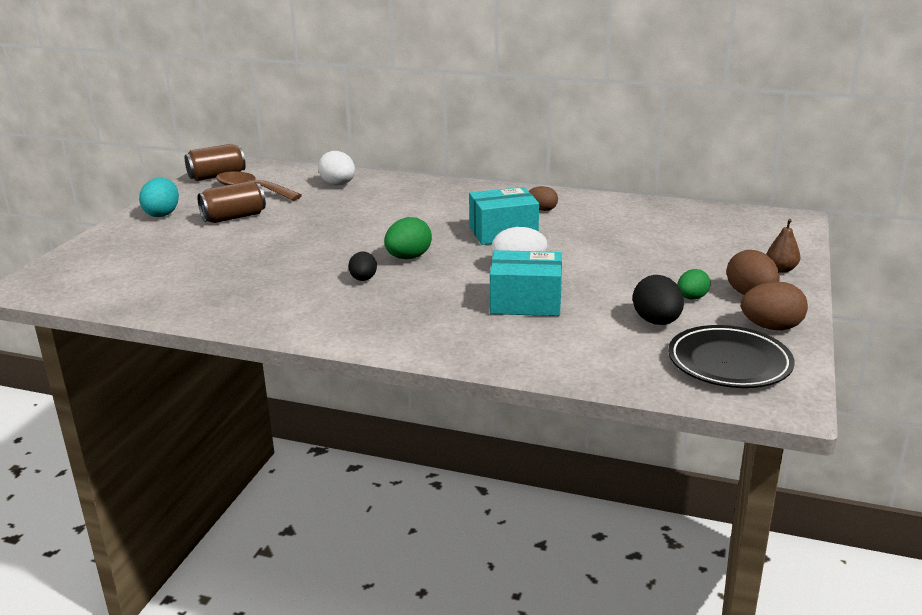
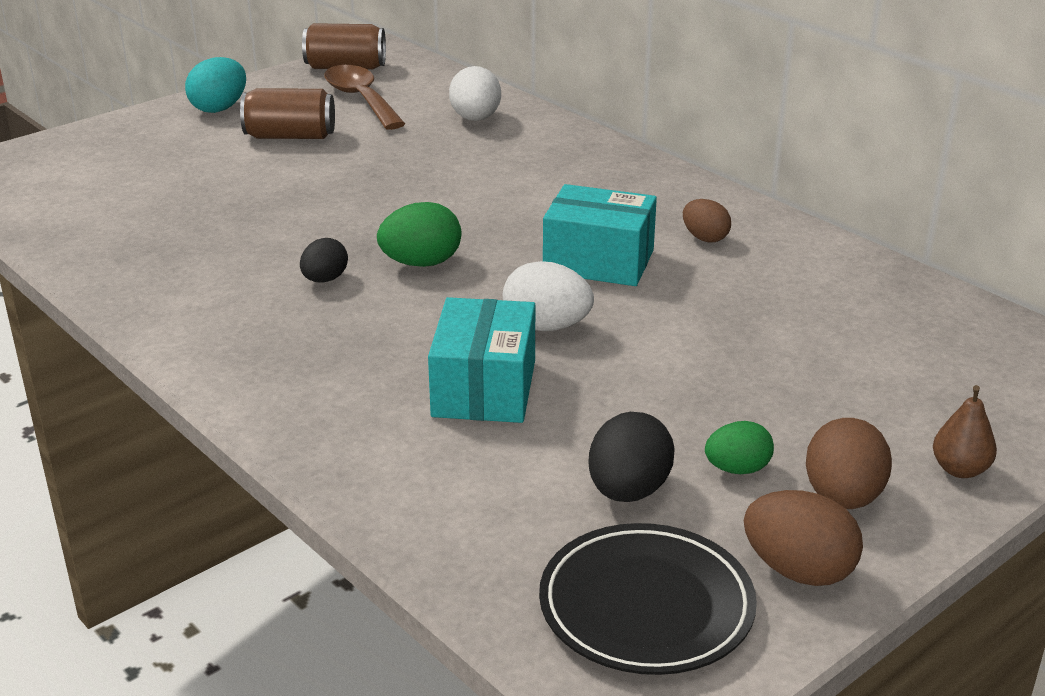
camera: 30 degrees right, 5 degrees up
(525, 302) = (484, 388): turquoise box -> turquoise box turned 60 degrees clockwise

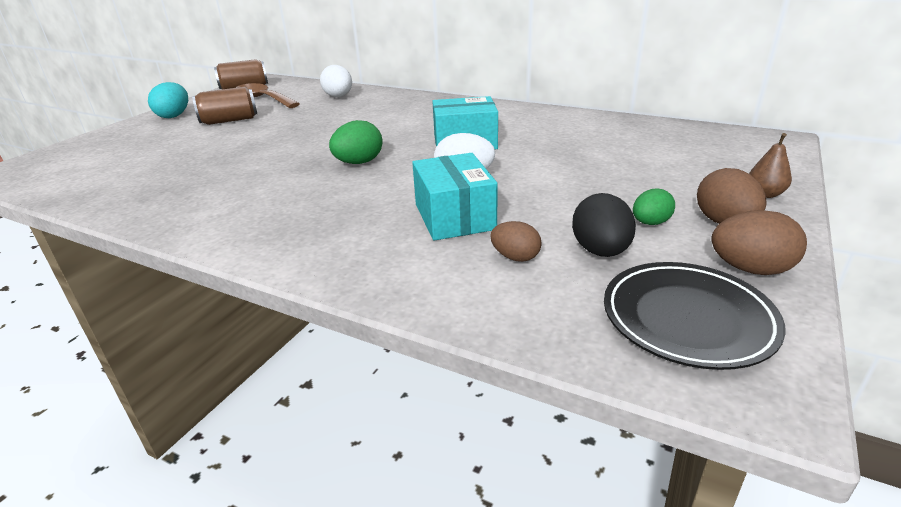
camera: 20 degrees left, 0 degrees up
(325, 279) = (301, 182): black egg -> none
(705, 238) = (512, 122): brown egg -> brown egg (515, 257)

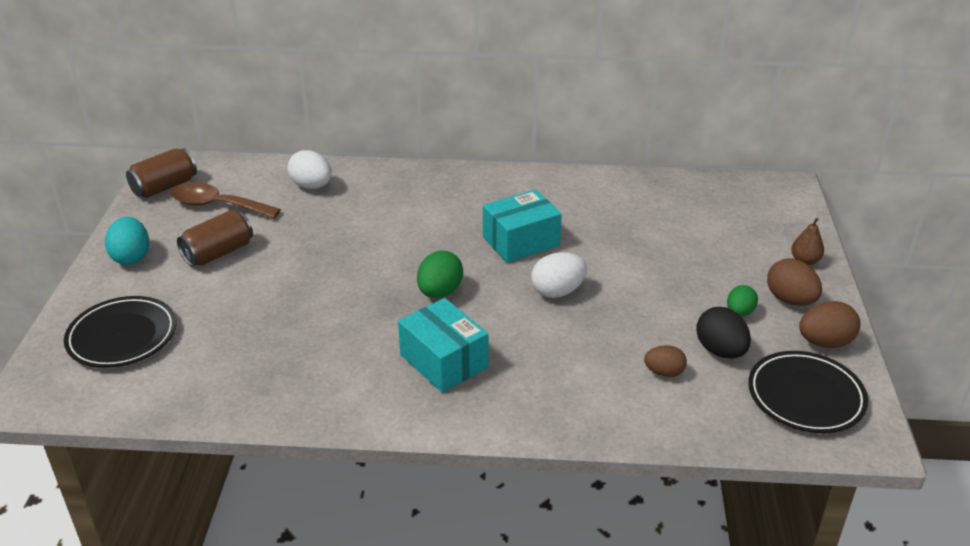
camera: 25 degrees left, 5 degrees up
(104, 152) = (122, 336): none -> black plate
(454, 217) = (586, 342): turquoise box -> turquoise box (444, 361)

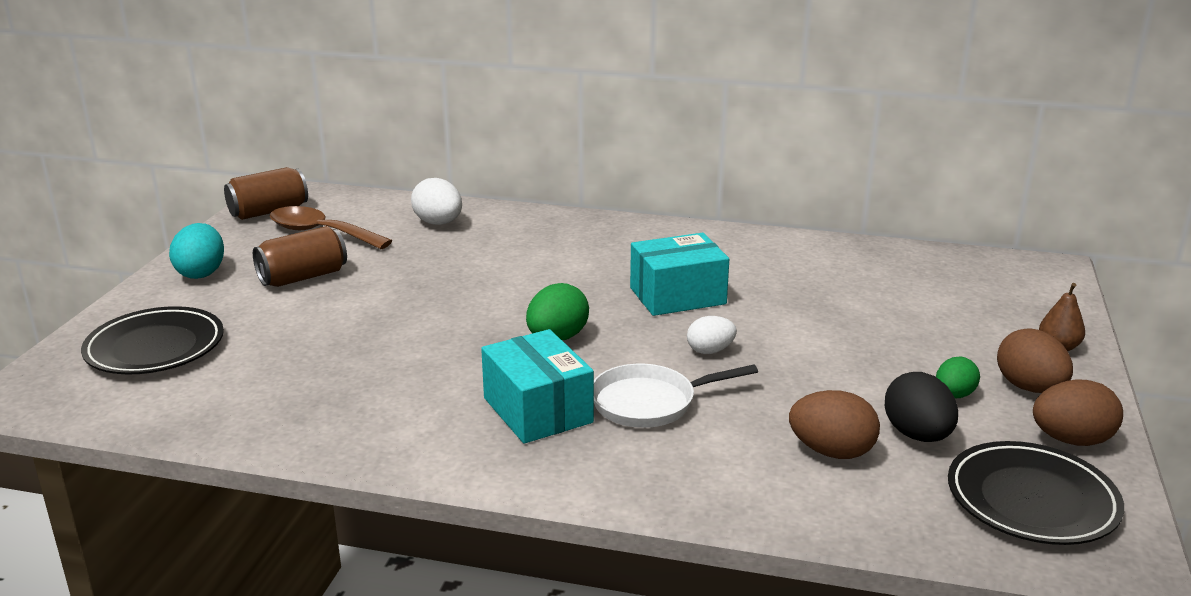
camera: 10 degrees right, 10 degrees down
(524, 344) = (649, 403): none -> white pan
(557, 291) = (710, 351): white egg -> white egg, size x0.66
(664, 372) = (831, 452): brown egg -> brown egg, size x1.53

